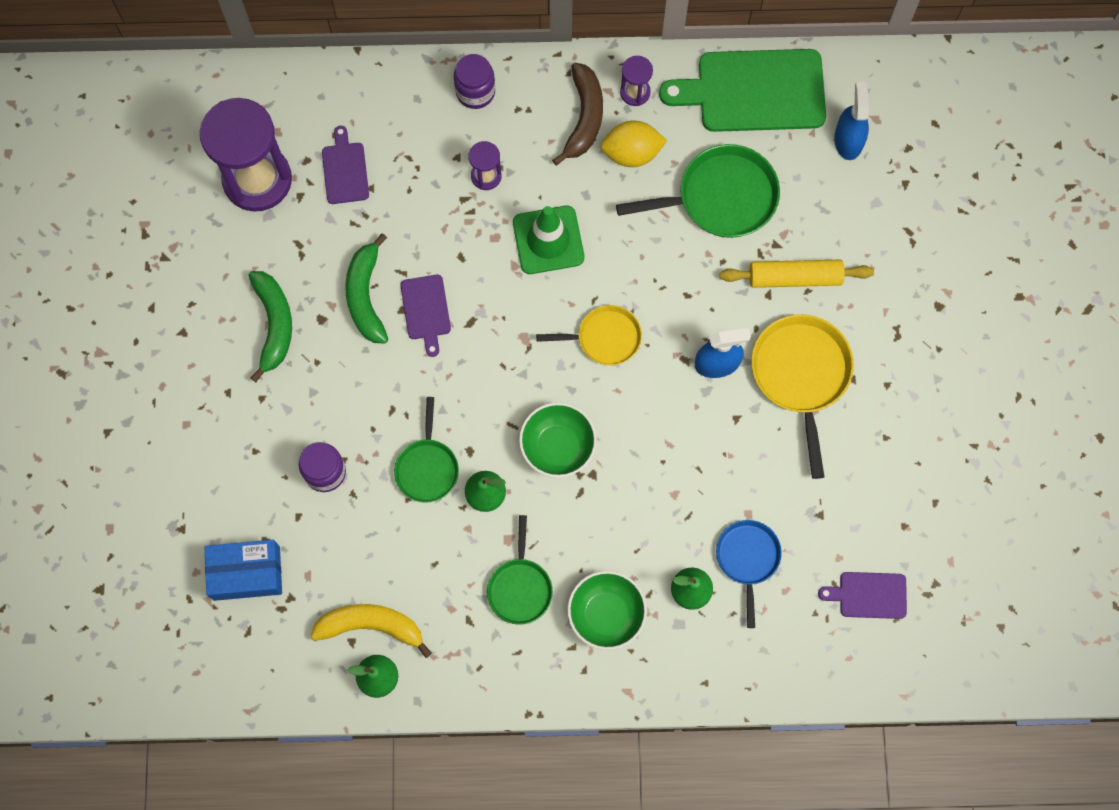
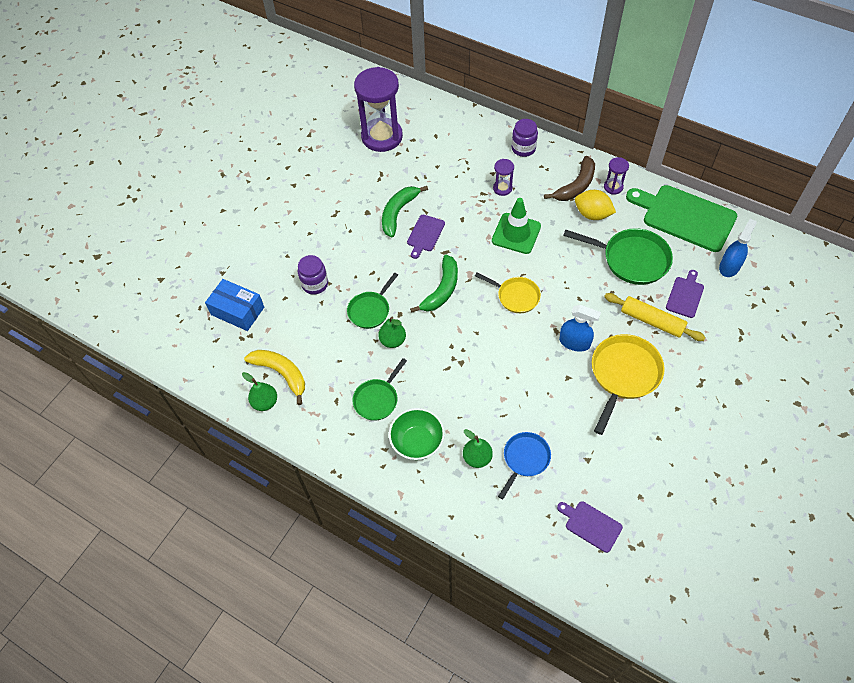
camera: 35 degrees right, 15 degrees down
(274, 325) = (341, 203): green banana -> green banana (441, 290)
(345, 170) = (429, 152): purple cutting board -> purple cutting board (685, 295)
(557, 447) = (450, 337): green bowl -> none

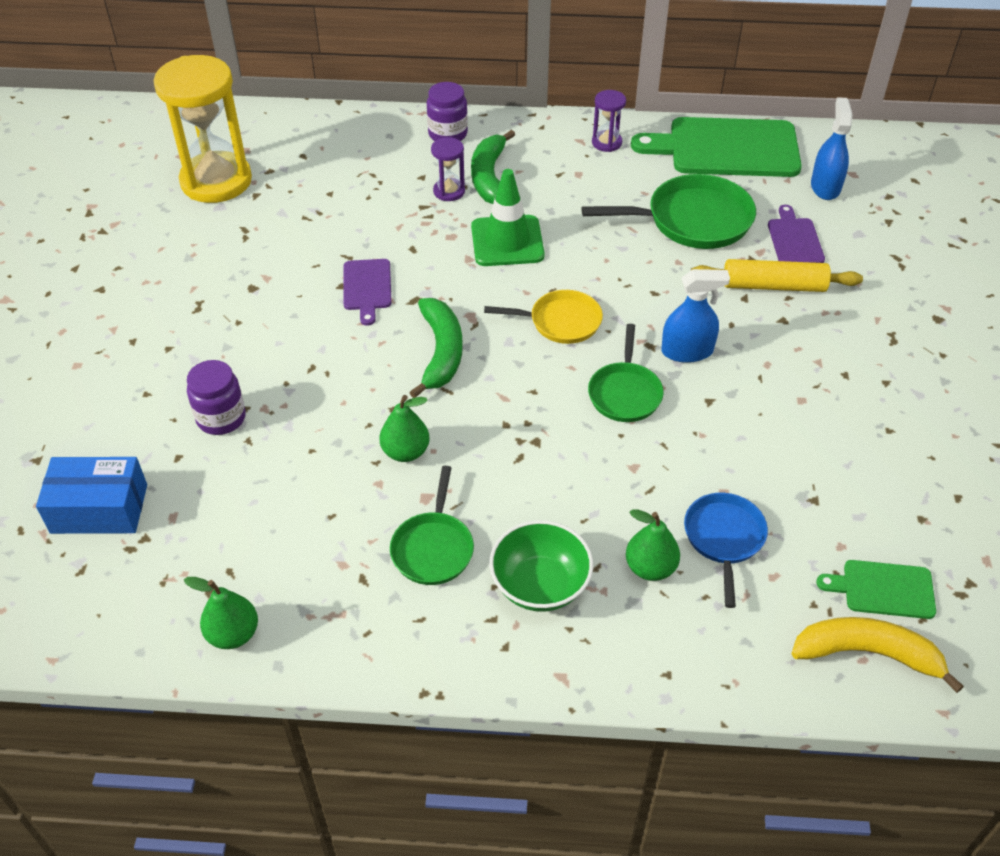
camera: 30 degrees left, 10 degrees down
(281, 373) = (238, 576): yellow banana -> yellow banana (867, 653)
(370, 310) = (341, 421): green pan -> green pan (625, 393)
(382, 137) = (216, 181): purple hourglass -> yellow hourglass
(398, 213) = (305, 272): green banana -> green banana (490, 177)
(576, 186) = (554, 157): brown banana -> none
(591, 525) = (883, 589): purple cutting board -> green cutting board
(592, 214) = (600, 183): yellow lemon -> none
(623, 375) = (784, 368): yellow pan -> none

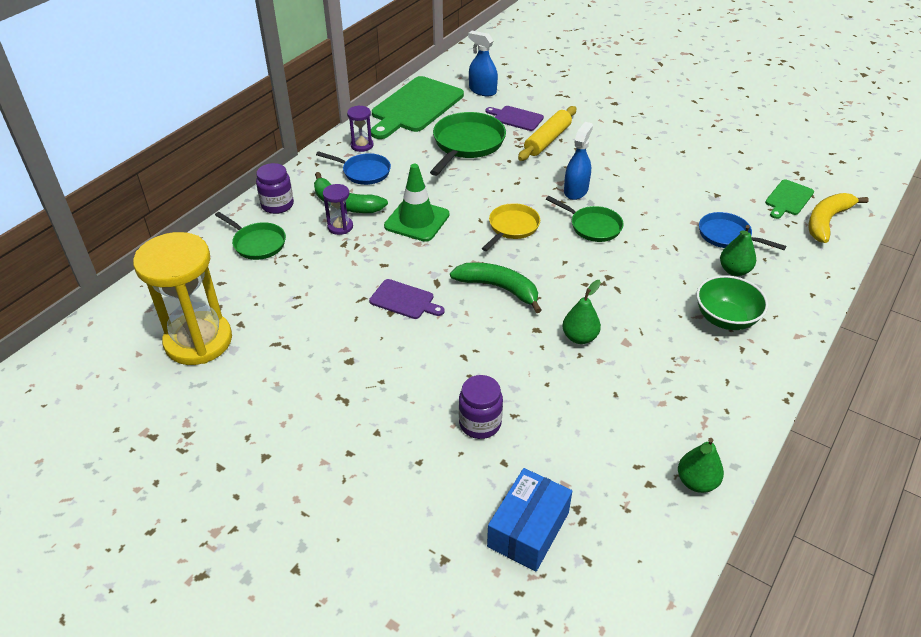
camera: 60 degrees left, 5 degrees down
(433, 548) = (671, 354): green pan -> green pan (257, 243)
(558, 165) = (363, 172): none -> blue pan

